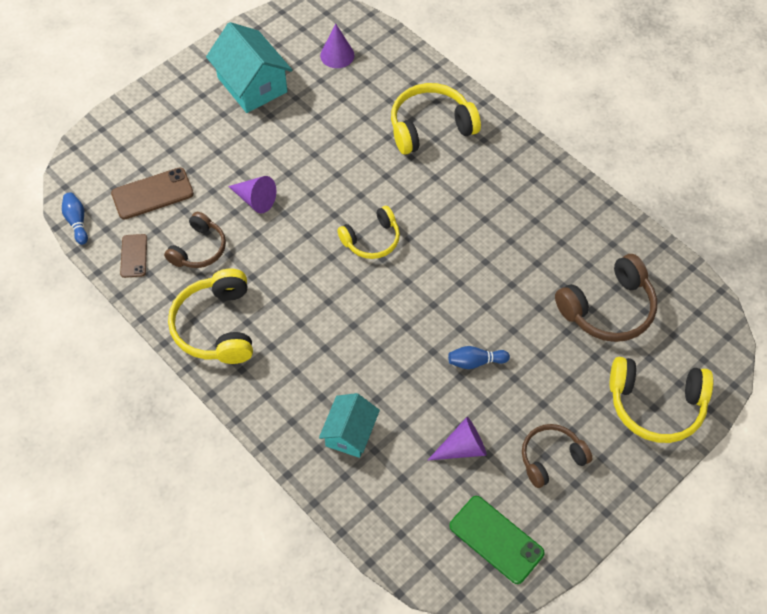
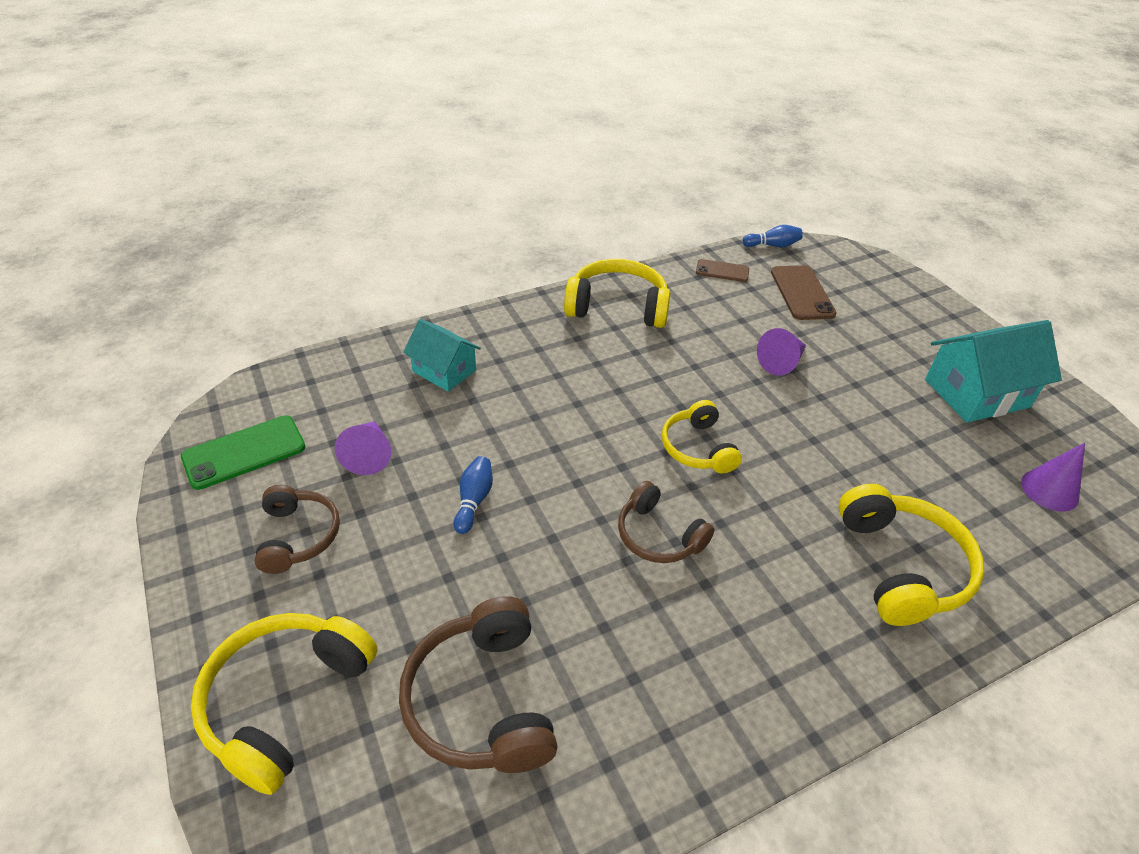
camera: 105 degrees right, 15 degrees down
(199, 249) = (720, 311): brown headphones -> brown headphones (658, 535)

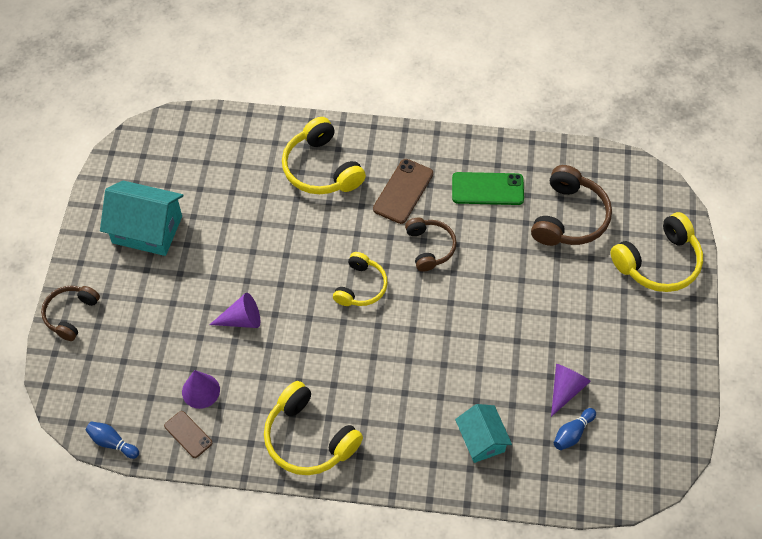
camera: 145 degrees left, 15 degrees up
(244, 452) = (644, 434): green phone -> green phone (487, 189)
(298, 536) = (628, 351): brown headphones -> brown headphones (71, 314)
(474, 500) = (518, 322): blue bowling pin -> blue bowling pin (572, 433)
(802, 293) = (153, 374): brown phone -> brown phone (403, 191)
(901, 566) = (321, 169): yellow headphones -> yellow headphones turned 60 degrees counterclockwise
(1049, 490) = (193, 159): purple cone -> purple cone (201, 391)

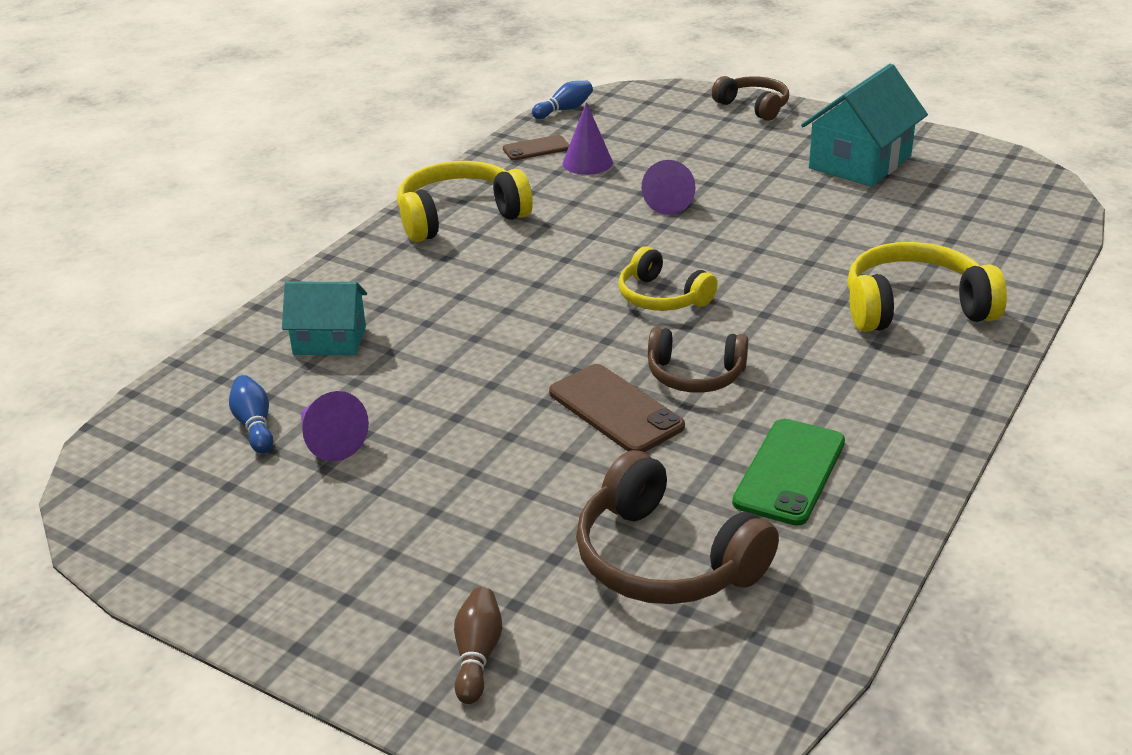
camera: 115 degrees right, 25 degrees down
(403, 191) = (829, 375): brown phone -> brown phone (615, 409)
(658, 262) = (477, 655): yellow headphones -> brown bowling pin

